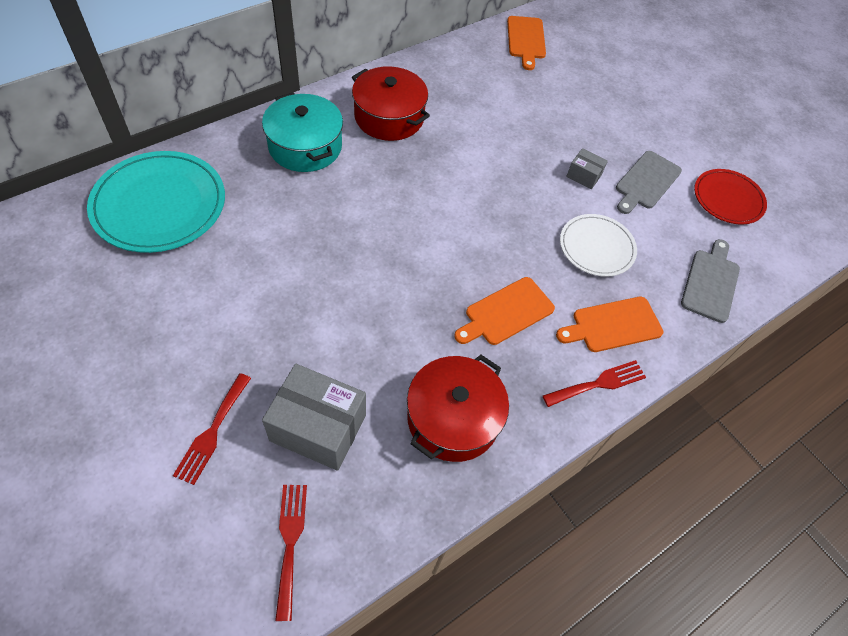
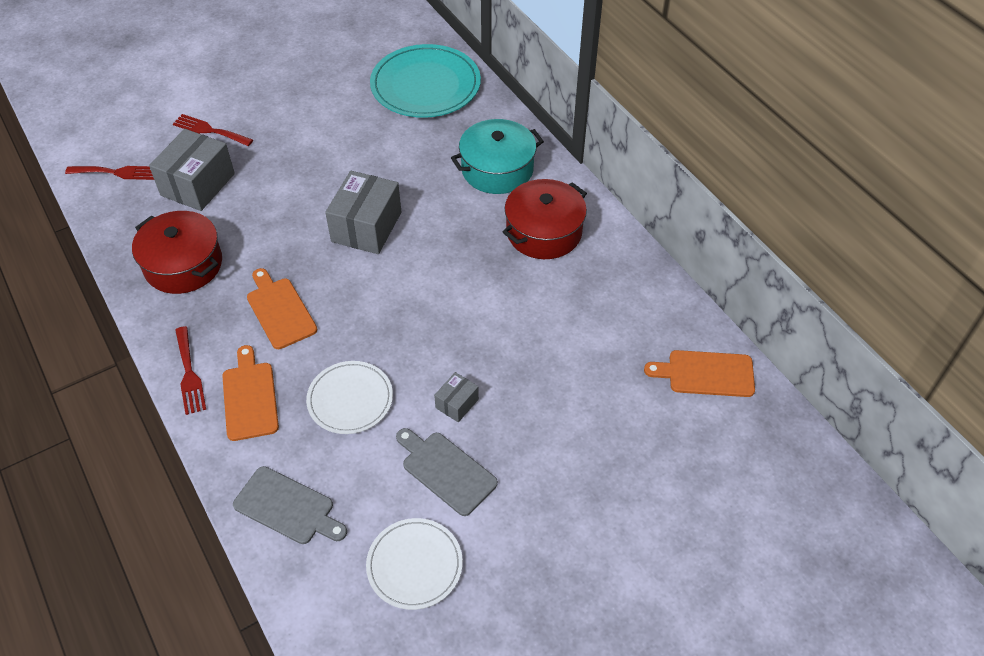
camera: 100 degrees right, 5 degrees down
(387, 248) = (366, 227): none -> grey box
(728, 199) = (414, 565): red plate -> white plate

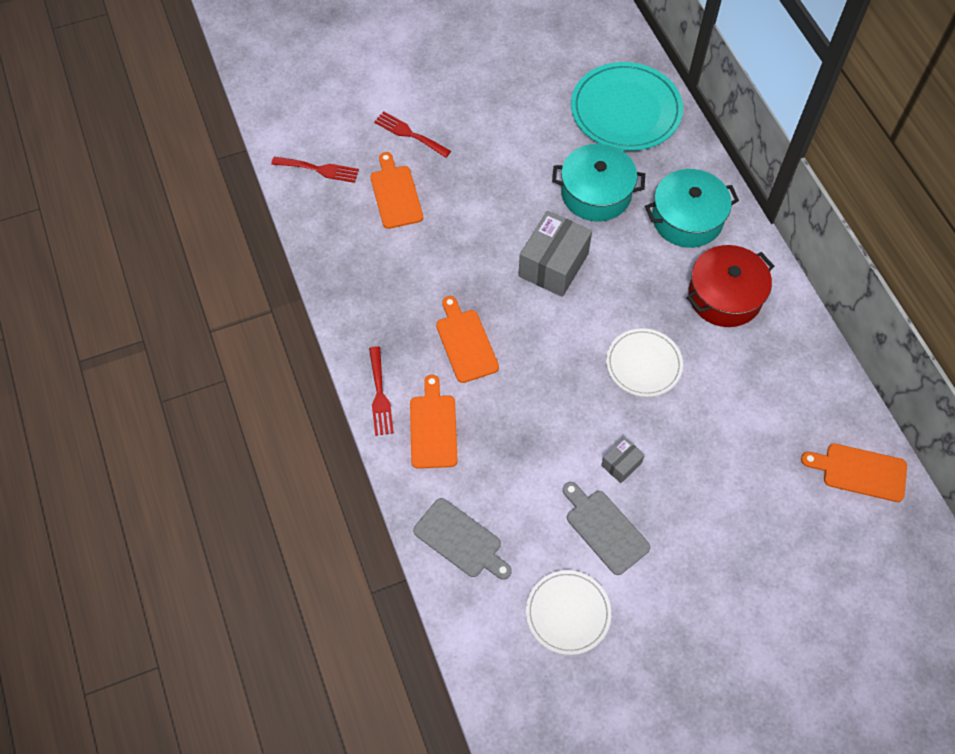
camera: 10 degrees right, 10 degrees up
(183, 265) = (378, 280): red pot -> none
(198, 184) = (395, 194): grey box -> orange cutting board
(350, 399) = (524, 444): white plate -> white plate (643, 364)
(403, 159) = (596, 193): none -> turquoise pot

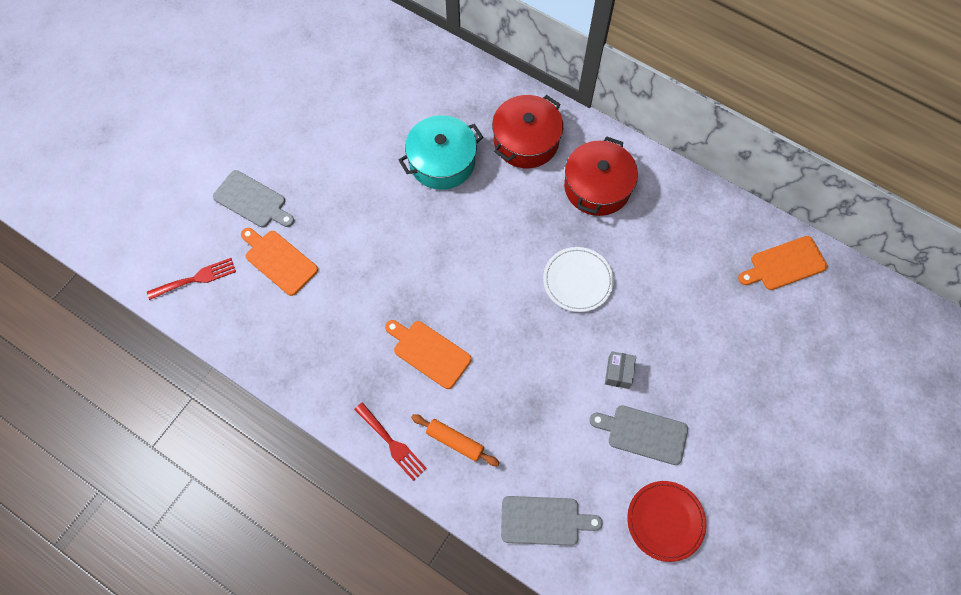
camera: 35 degrees left, 5 degrees up
(409, 134) = (252, 200): red fork -> grey cutting board
(433, 427) = (455, 441): orange cutting board -> orange rolling pin
(553, 265) = (451, 242): grey box -> none
(568, 613) = (665, 521): white plate -> red plate
(626, 110) = (416, 78): turquoise plate -> none
(687, 219) = (526, 141): turquoise pot -> red pot

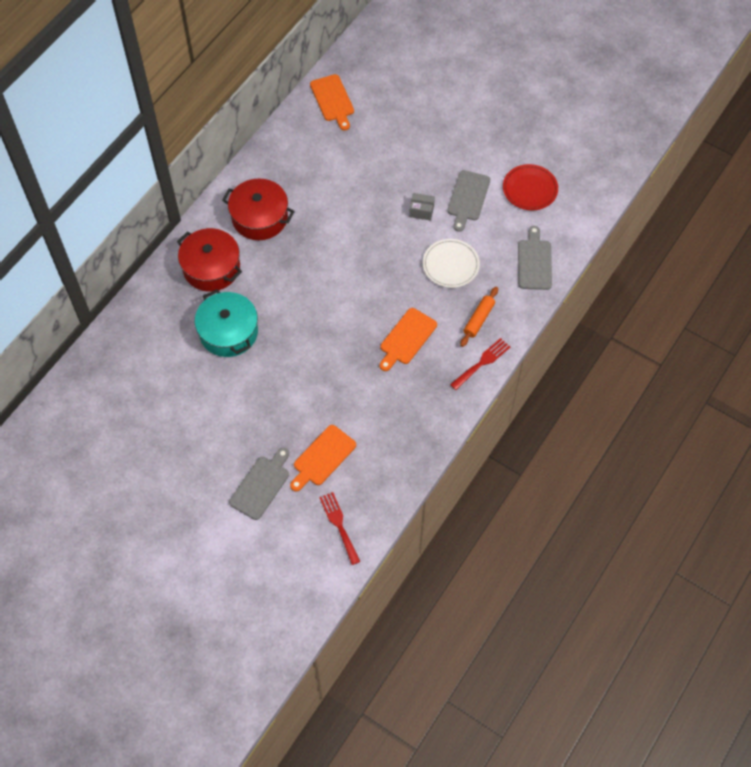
camera: 90 degrees left, 5 degrees down
(577, 280) = (344, 234): white plate -> white plate (450, 265)

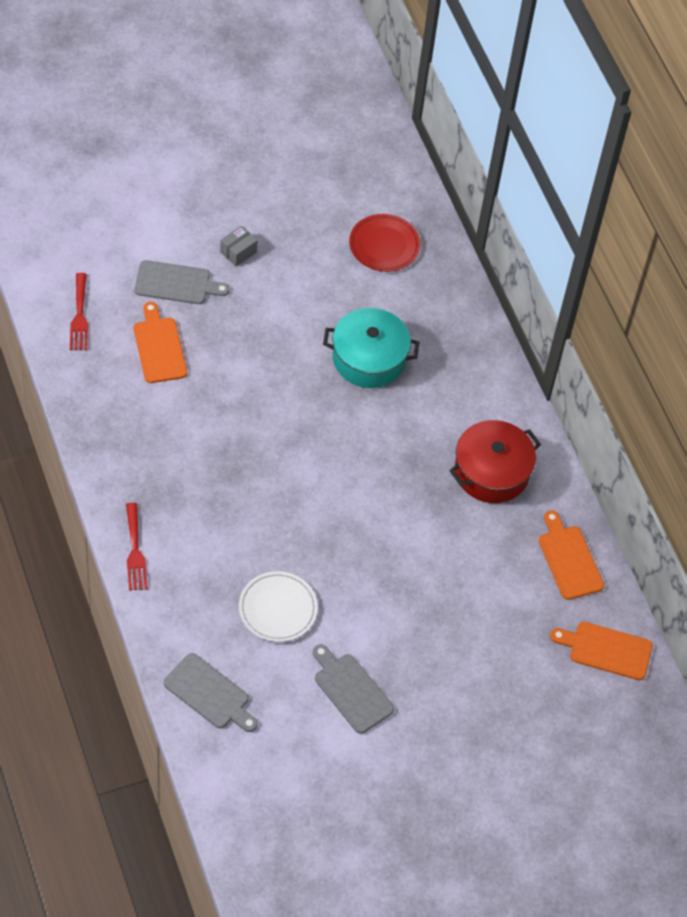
camera: 120 degrees right, 5 degrees down
(211, 268) = (461, 390): red pot -> none
(261, 485) = (176, 283): grey cutting board -> grey cutting board turned 60 degrees counterclockwise
(339, 525) = (79, 316): red fork -> red fork turned 75 degrees clockwise
(406, 338) = (224, 504): orange cutting board -> orange cutting board (569, 559)
(421, 211) = (372, 630): grey box -> grey box (238, 252)
(479, 319) = (187, 585): orange rolling pin -> none
(530, 189) = (309, 765): red plate -> red plate (384, 245)

